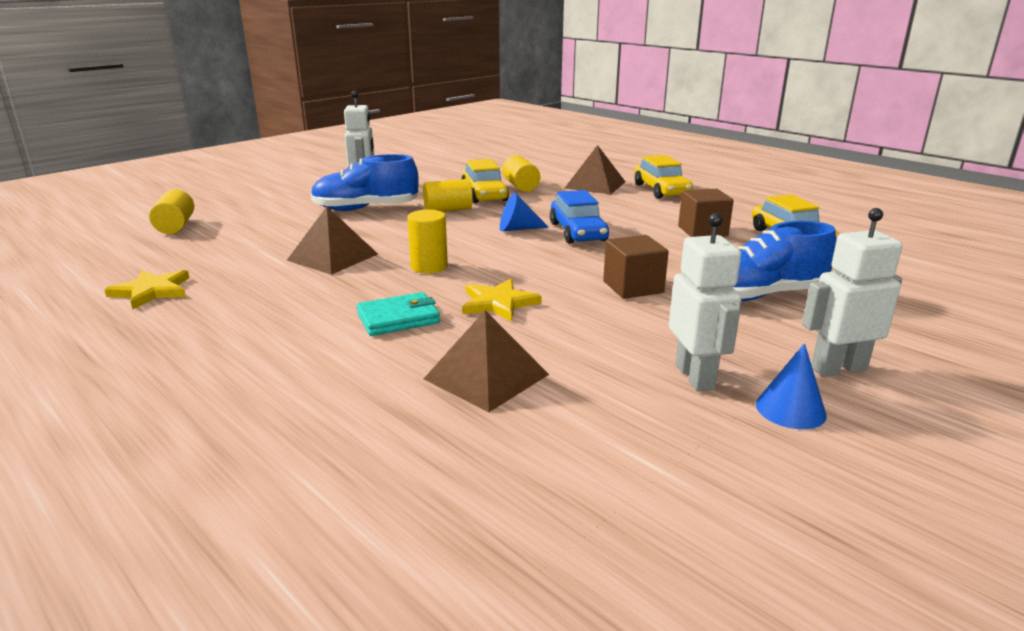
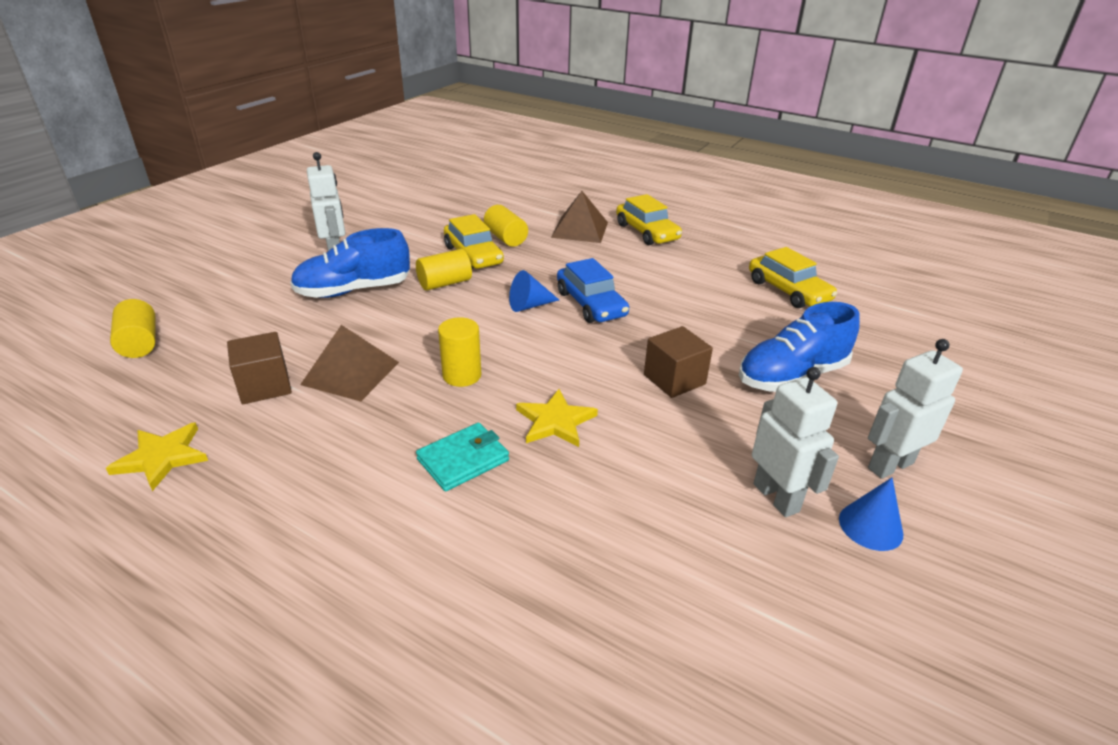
camera: 15 degrees left, 10 degrees up
(486, 376) = (586, 531): brown pyramid -> none
(702, 231) = (707, 289): brown cube -> brown cube (265, 386)

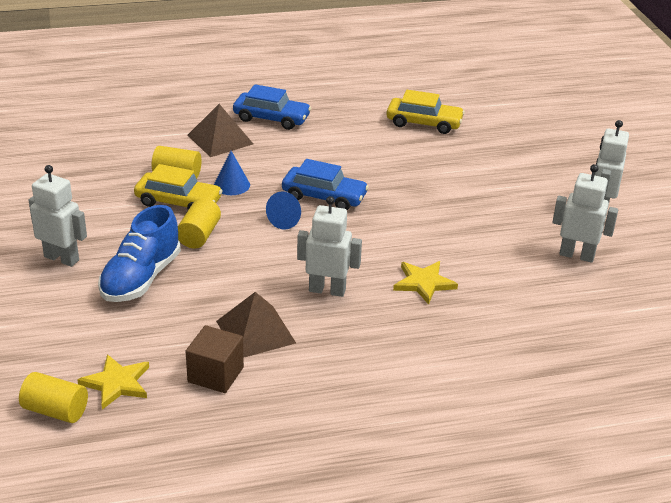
camera: 45 degrees left, 0 degrees up
(162, 457) = (240, 451): yellow star -> yellow star (116, 383)
(462, 375) = (327, 290): yellow cylinder -> white robot
(463, 460) = (412, 334): turquoise wallet -> none
(647, 232) = (271, 118): yellow car -> blue car
(674, 379) = (446, 220): brown cube -> none
(791, 376) = (499, 182): blue shoe -> none
(870, 526) = (627, 244): blue cone -> blue cone (232, 185)

